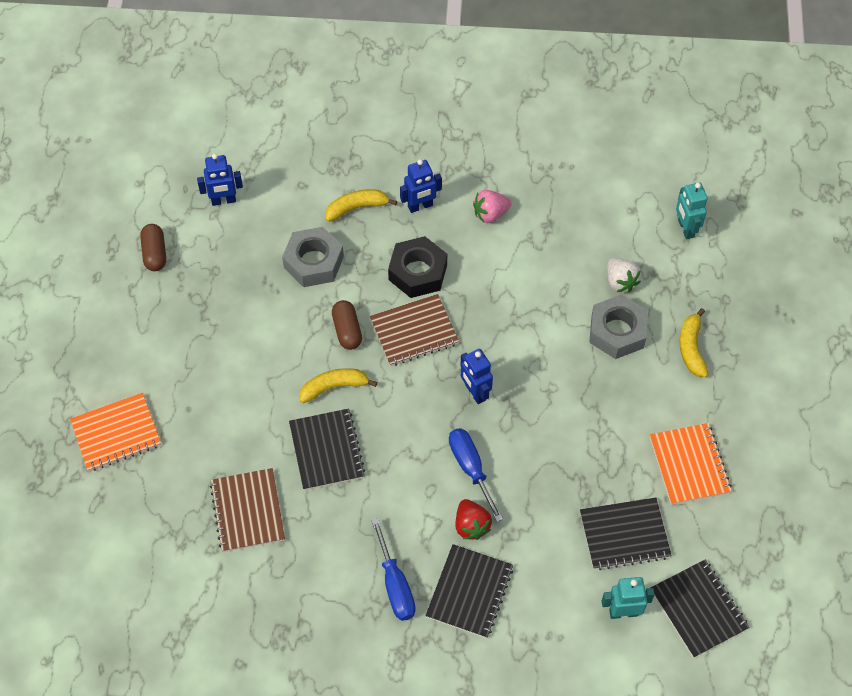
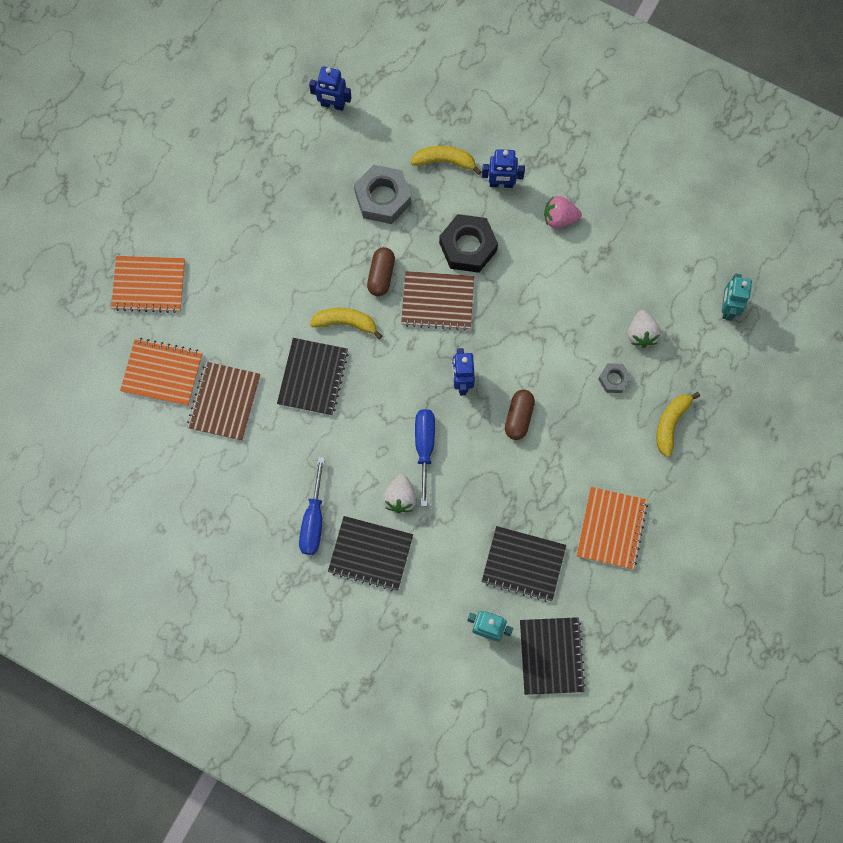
camera: 25 degrees right, 15 degrees up
(155, 253) = (252, 131): brown capsule -> brown capsule (518, 417)
(169, 510) = (162, 372): none -> orange notebook
(469, 592) = (370, 554): black notebook -> black notebook turned 60 degrees clockwise
(471, 525) = (400, 497): red strawberry -> white strawberry
(617, 331) = (613, 379): grey nut -> grey nut, size x0.53

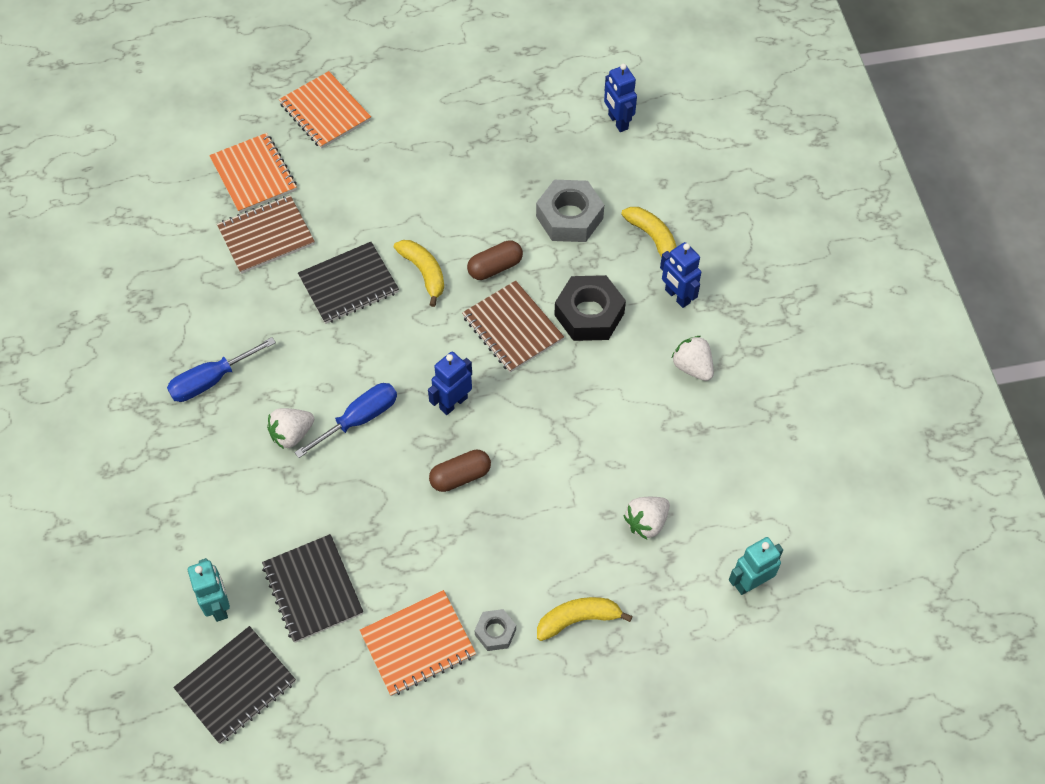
camera: 50 degrees right, 15 degrees down
(370, 554) = (215, 450): black notebook -> none
(559, 218) = (692, 367): pink strawberry -> white strawberry
(613, 379) = (576, 532): grey nut -> grey nut (495, 632)

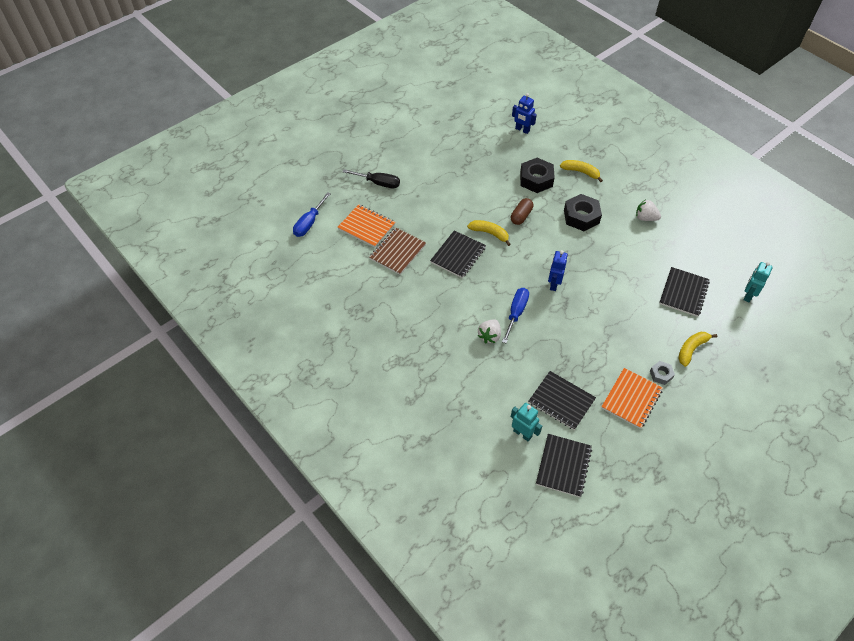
camera: 30 degrees left, 5 degrees down
(211, 380) = (427, 331): blue screwdriver -> blue screwdriver (309, 223)
(325, 112) = (378, 183): orange notebook -> black screwdriver
(460, 476) = (585, 315): brown capsule -> none
(512, 328) = (552, 239): brown notebook -> none
(569, 217) = (536, 179): grey nut -> black nut
(646, 522) = (683, 293): white strawberry -> black notebook
(677, 296) = (613, 191): blue robot -> none

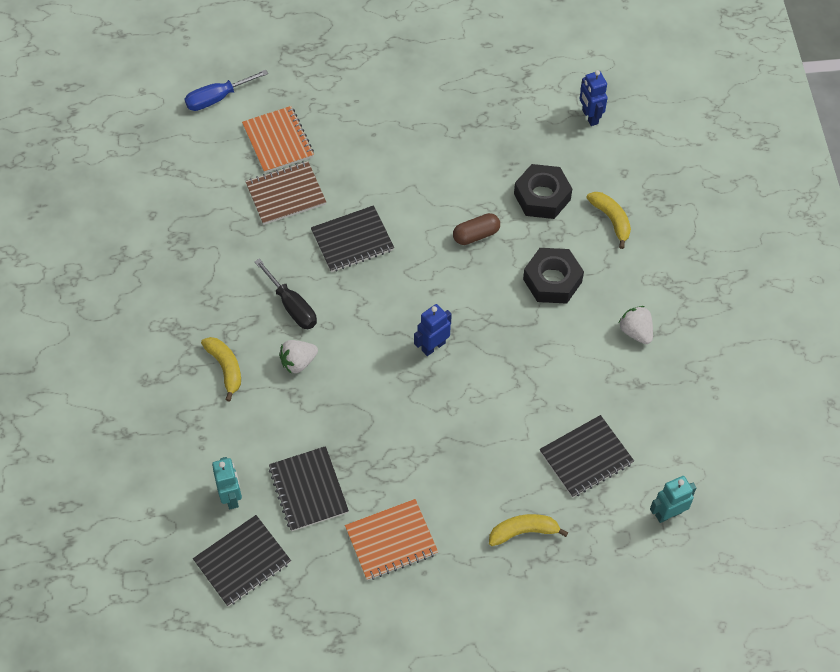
camera: 35 degrees right, 5 degrees up
(378, 183) = (341, 91): black screwdriver -> black screwdriver (292, 306)
(490, 233) = (416, 235): yellow banana -> yellow banana (225, 368)
(516, 313) = (355, 354): blue screwdriver -> none
(661, 374) = (455, 536): grey nut -> none

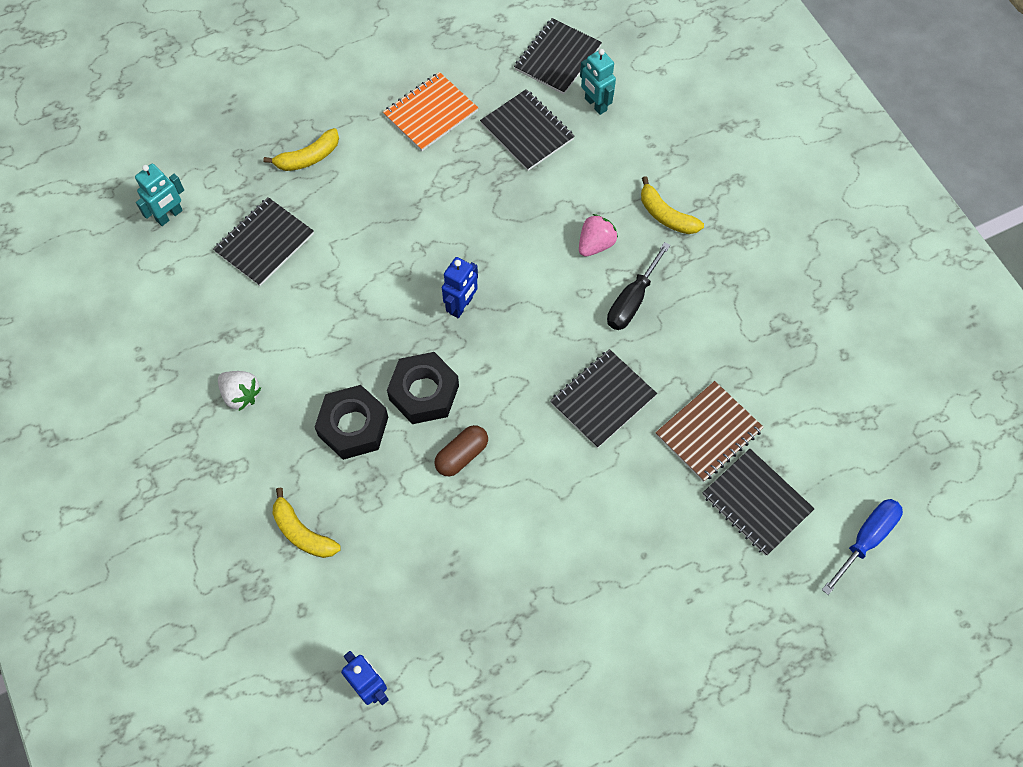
camera: 160 degrees right, 5 degrees up
(278, 141) = (756, 503): orange notebook -> black notebook
(292, 306) = (632, 301): black screwdriver -> black screwdriver turned 90 degrees counterclockwise
(298, 362) = (595, 244): white strawberry -> pink strawberry
(542, 197) = (398, 536): black nut -> black nut (424, 392)

